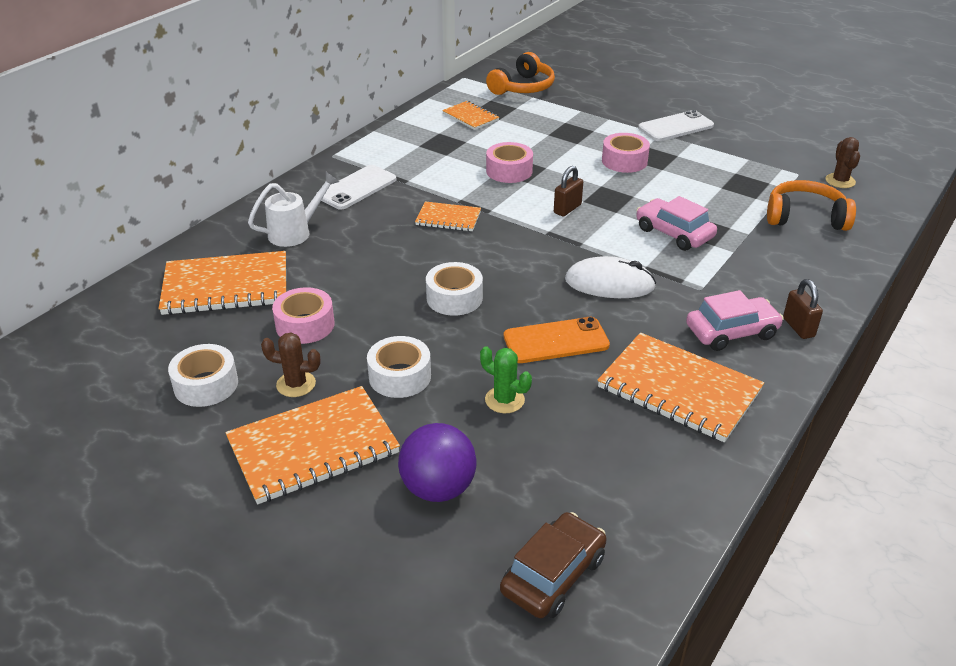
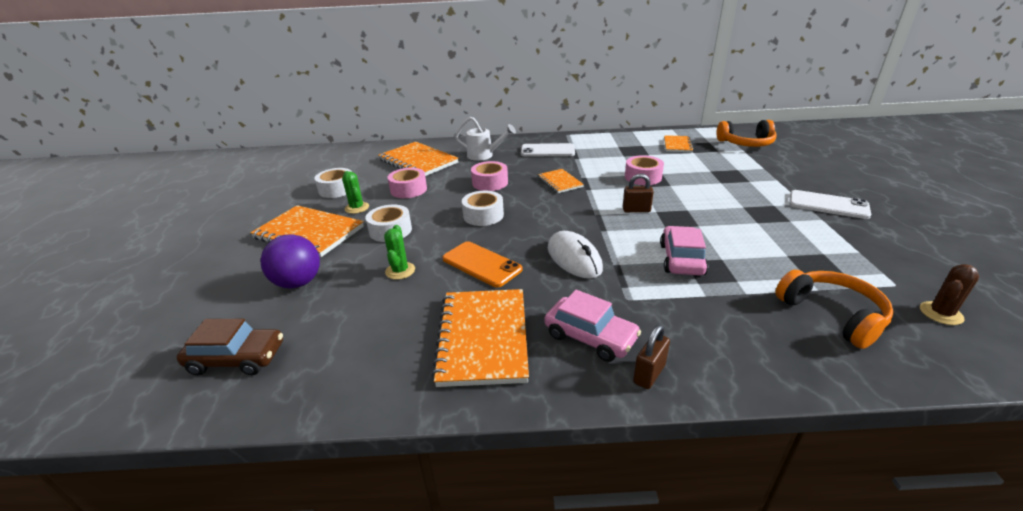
camera: 55 degrees right, 5 degrees down
(296, 384) = (357, 208): brown cactus -> green cactus
(624, 161) = (736, 205): pink tape -> pink tape (490, 183)

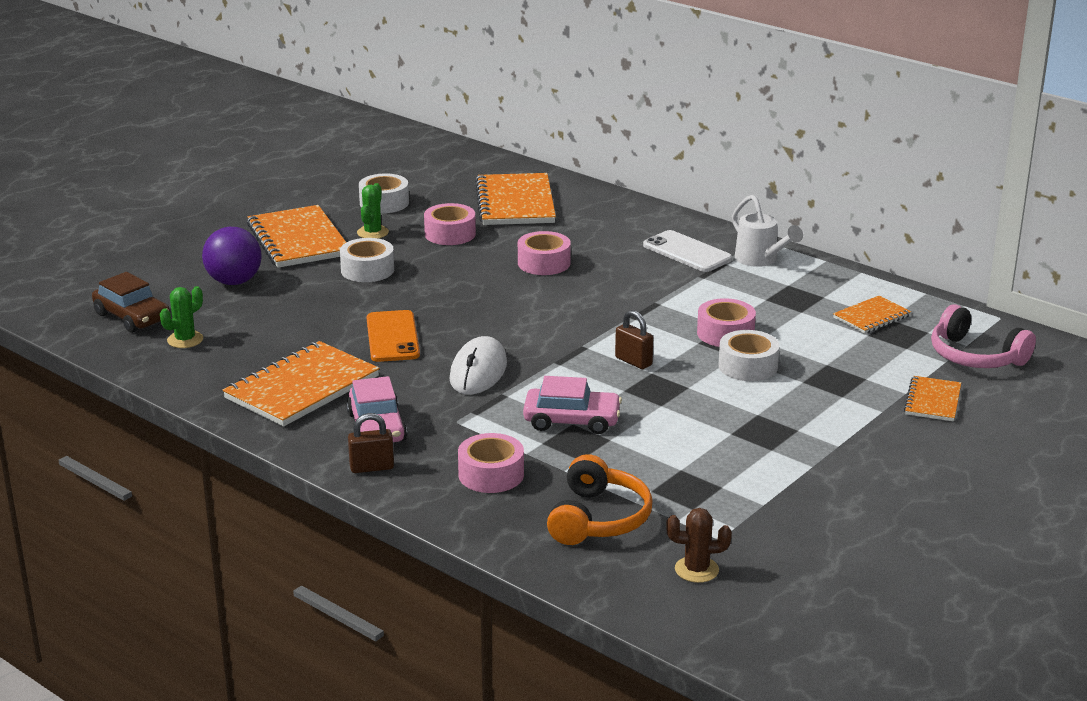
camera: 40 degrees right, 5 degrees down
(400, 271) = (320, 310): green cactus -> green cactus (185, 340)
(483, 215) = (473, 295): white tape -> white tape (748, 366)
(484, 155) = (600, 226): white watering can -> white watering can (760, 260)
(560, 182) = (619, 296): orange notebook -> orange notebook (932, 401)
(681, 259) = (572, 420): pink car -> pink car turned 45 degrees clockwise
(721, 325) = (491, 474): none -> pink tape
(746, 143) = (975, 356): orange headphones -> pink headphones
(828, 205) = (862, 460): white phone -> none

